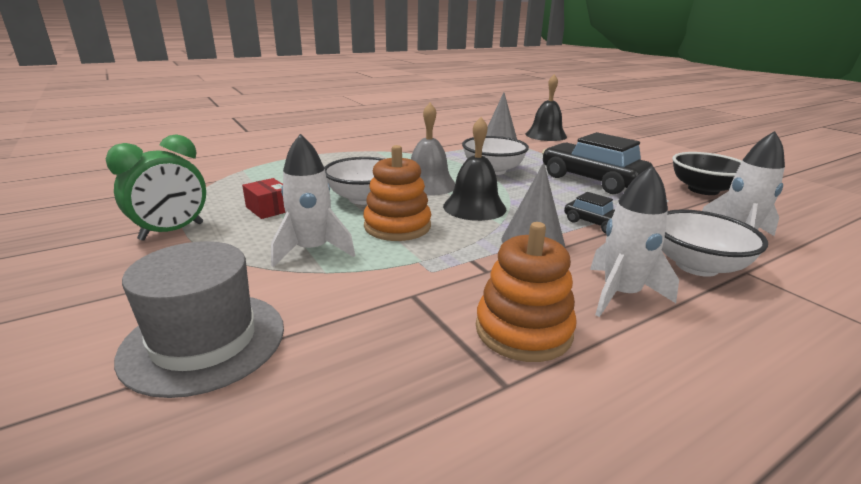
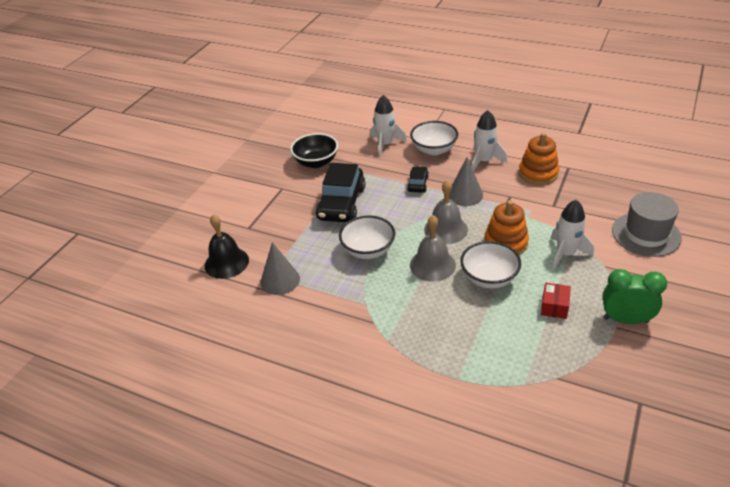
camera: 120 degrees left, 15 degrees up
(474, 207) = (446, 229): black bell -> grey bell

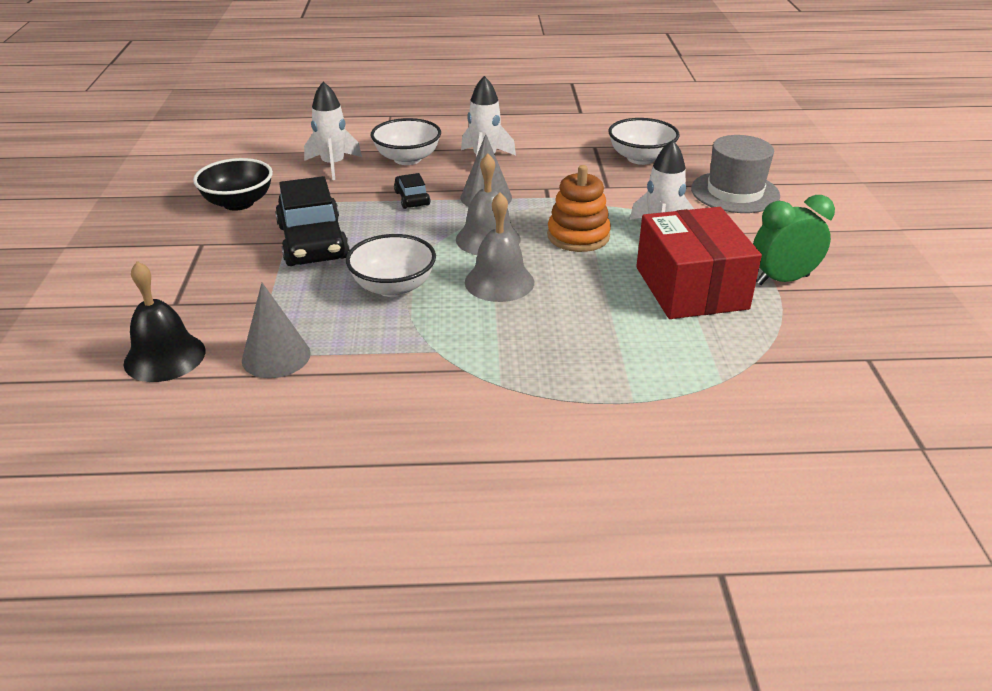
camera: 30 degrees left, 5 degrees down
(489, 278) = (586, 278): white bowl -> white bowl (641, 158)
(538, 173) = (563, 159): orange stacking toy -> none
(554, 306) = (691, 288): red box -> red box, size x2.37

